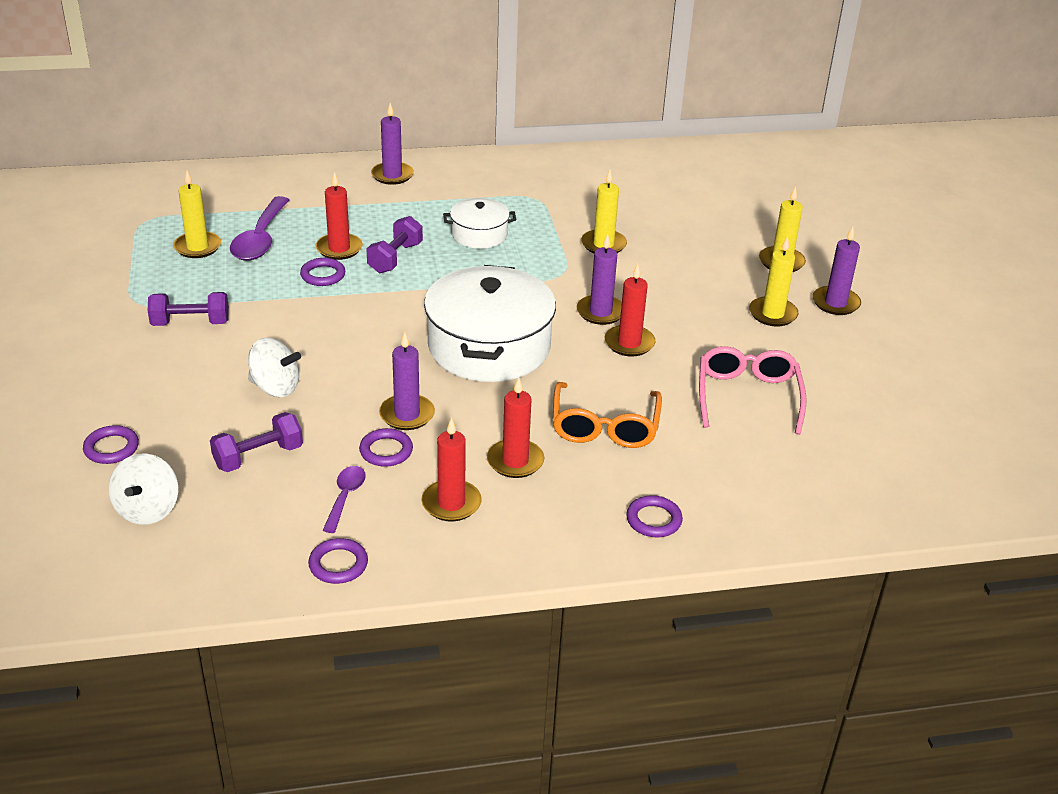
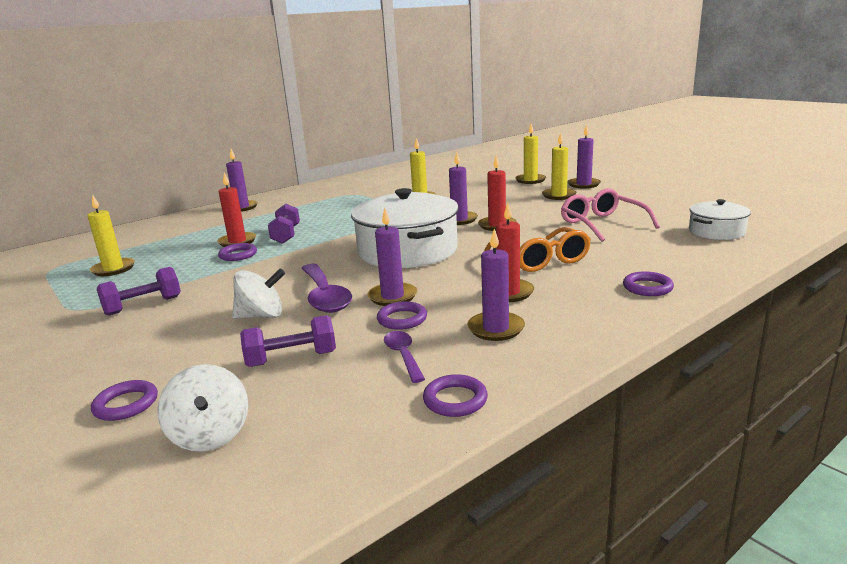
camera: 25 degrees left, 15 degrees down
(258, 456) = (291, 359): purple dumbbell -> purple dumbbell turned 45 degrees clockwise
(260, 239) = (167, 253): purple spoon -> purple spoon (325, 296)
(451, 503) = (495, 329): red candle -> purple candle
(479, 234) = (334, 213): white pot -> white pot (716, 232)

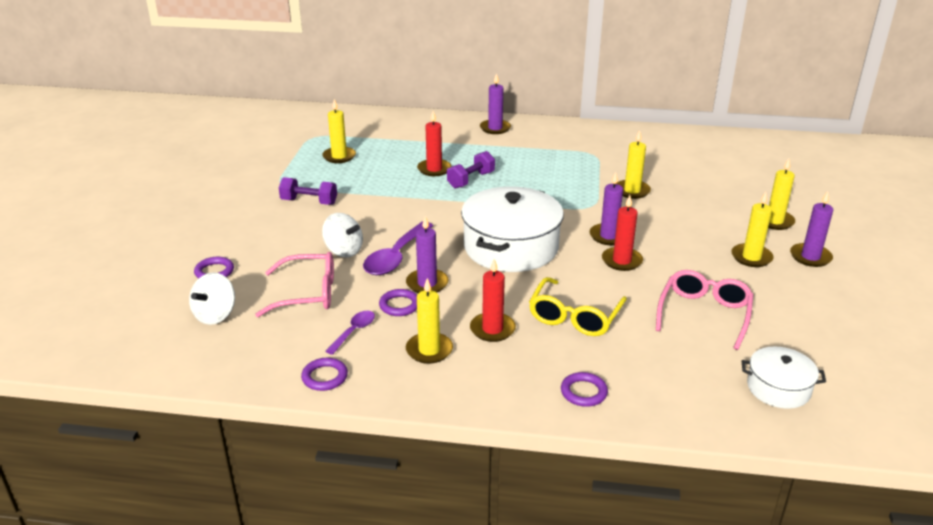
camera: 45 degrees right, 10 degrees up
(238, 255) = (414, 184): purple ring -> none
(291, 359) = (308, 294): purple dumbbell -> pink glasses
(495, 329) = (429, 350): purple candle -> yellow candle
(541, 260) = (574, 317): orange glasses -> yellow glasses

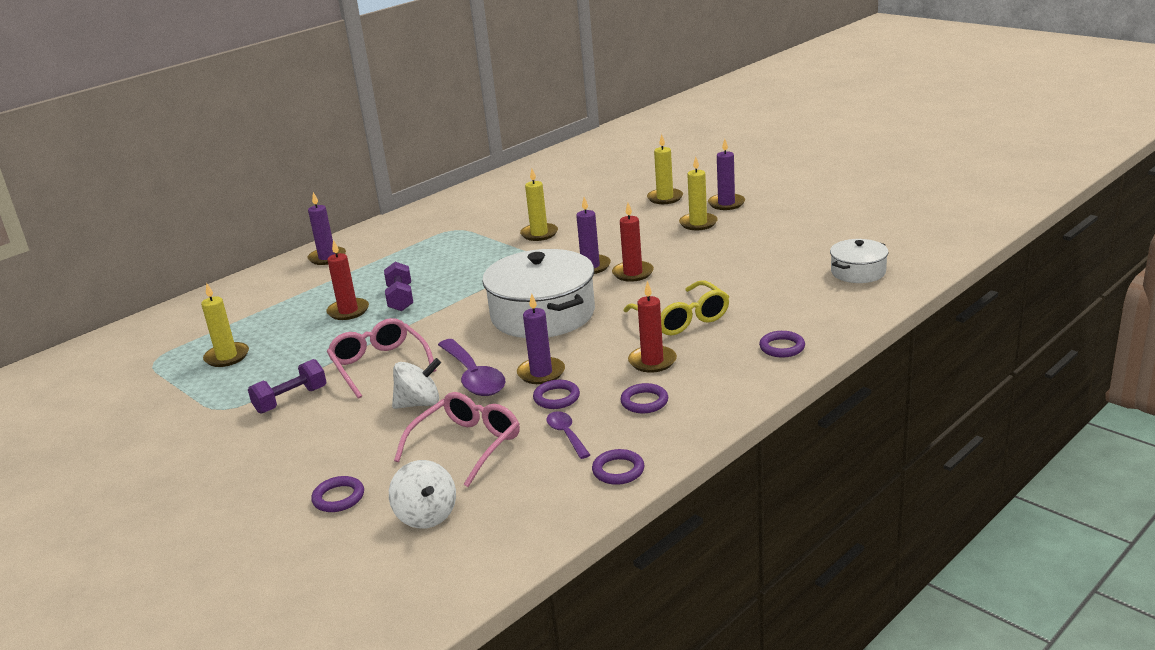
camera: 50 degrees left, 5 degrees down
(429, 350) = (644, 402): yellow candle -> purple ring
(704, 314) = (744, 266): pink glasses -> pink glasses (379, 365)

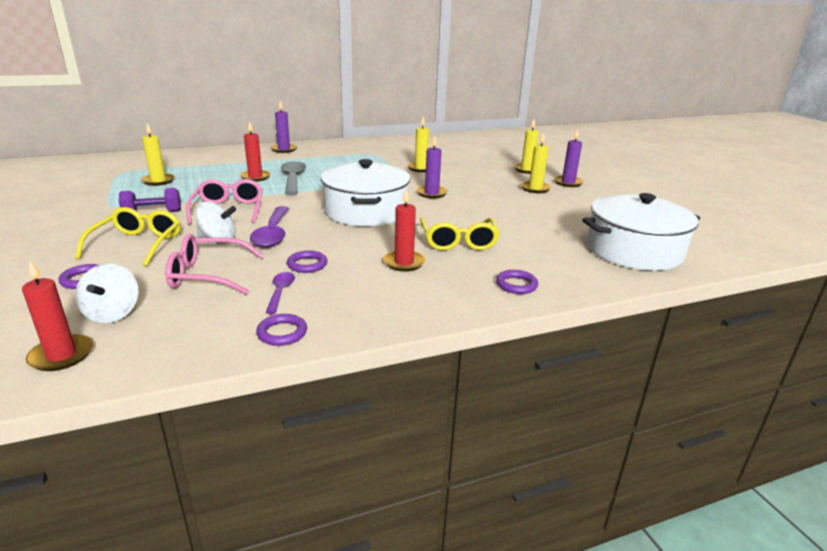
camera: 20 degrees right, 0 degrees up
(334, 441) = (137, 244): none -> yellow glasses
(400, 298) = (293, 179): purple dumbbell -> grey spoon
(467, 445) = (207, 275): pink glasses -> pink glasses turned 150 degrees counterclockwise
(541, 373) = (318, 245): purple candle -> none
(633, 273) = (456, 204): red candle -> red candle (61, 355)
(644, 402) = (364, 288): purple ring -> none
(858, 272) = (634, 250): white pot -> white pot, size x1.93

